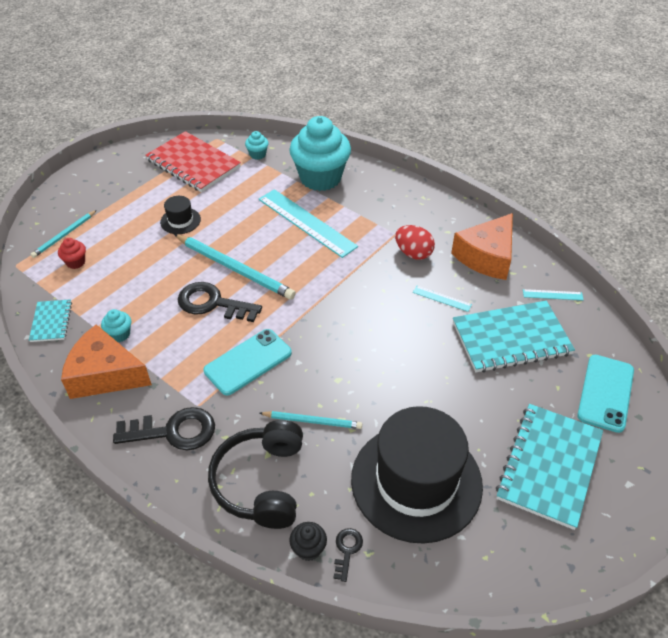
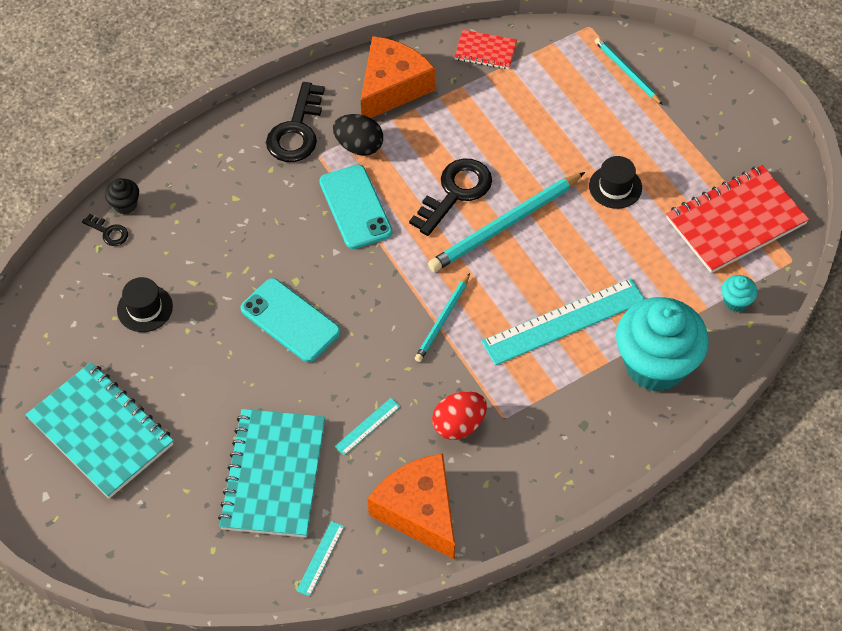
camera: 110 degrees right, 10 degrees up
(51, 322) = (485, 51): turquoise notebook -> red notebook
(76, 262) = (574, 78): red cupcake -> none
(120, 334) = (443, 105): turquoise cupcake -> none
(180, 378) = (359, 146): none -> black egg
(261, 482) = (207, 186): black headphones -> none
(312, 421) = (254, 243): turquoise pencil -> turquoise pencil (443, 319)
(416, 481) = (145, 308): black hat -> black hat, size x0.41
(605, 393) = (155, 536): turquoise phone -> turquoise phone (290, 320)

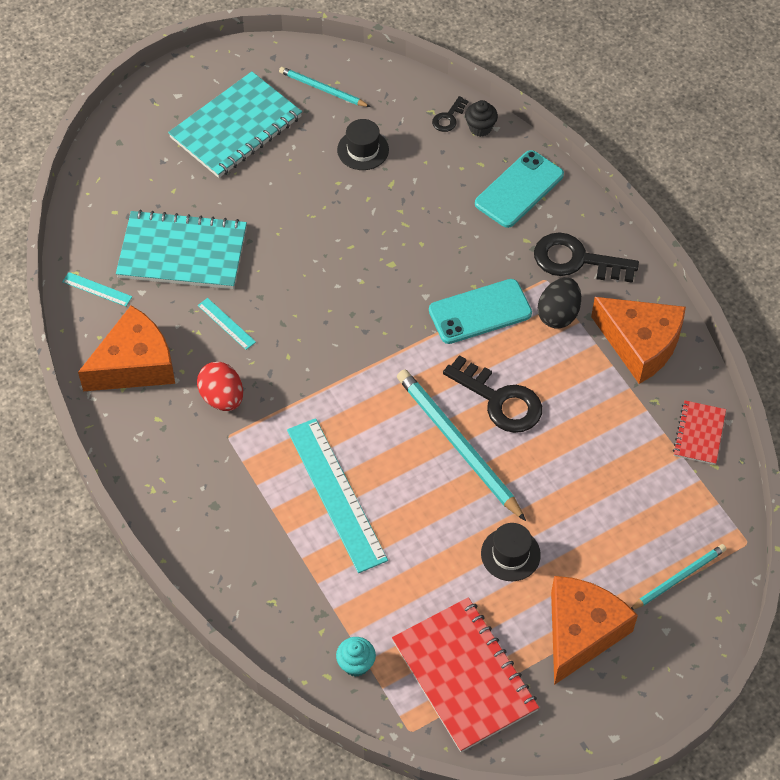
camera: 90 degrees right, 0 degrees up
(290, 320) = (345, 261): turquoise phone -> turquoise phone (519, 189)
(443, 319) = (342, 386): turquoise pencil -> turquoise pencil (323, 89)
(655, 365) = (280, 576): turquoise cupcake -> none
(684, 139) = (581, 632): none -> orange cheese

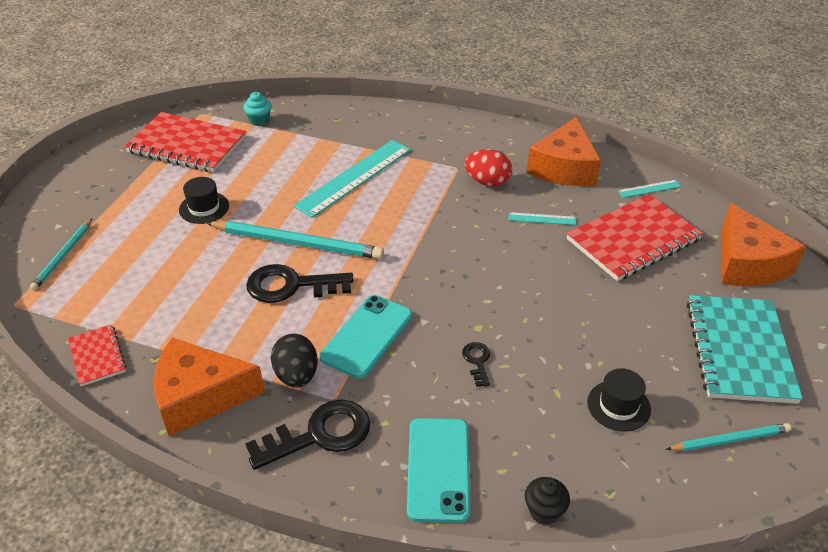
camera: 140 degrees right, 15 degrees down
(182, 252) = (633, 240): turquoise notebook -> red notebook
(336, 494) = (354, 177): turquoise ruler -> turquoise ruler turned 75 degrees counterclockwise
(448, 118) = (586, 498): black key -> black key (477, 361)
(581, 632) = (122, 196): orange cheese -> orange cheese (747, 263)

